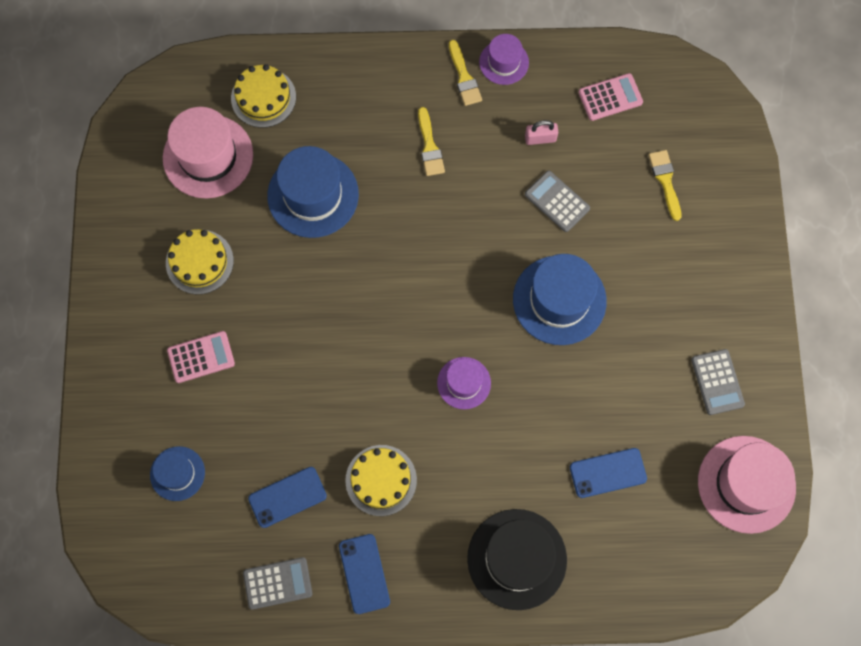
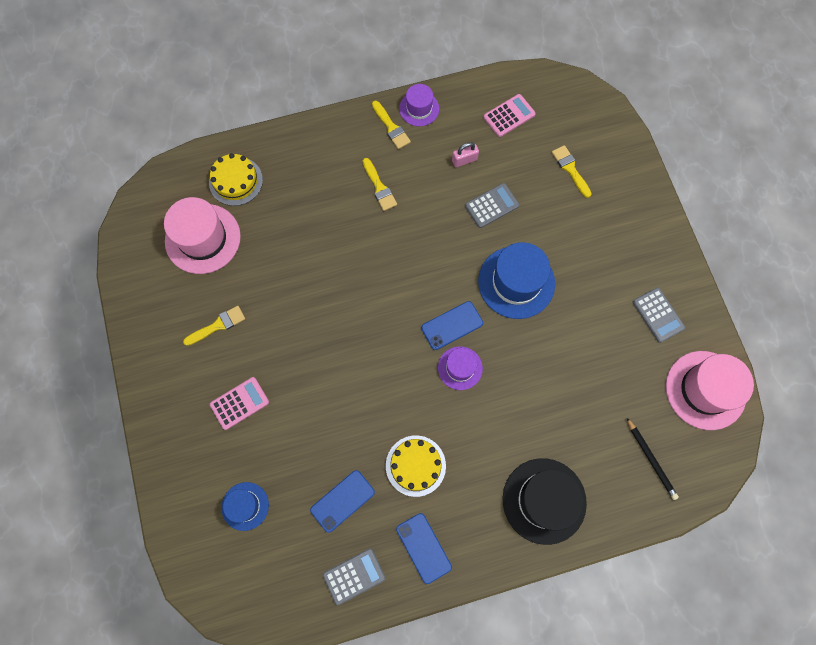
camera: 15 degrees left, 0 degrees up
(199, 262) = (218, 325): yellow cake -> yellow brush
(313, 195) = (296, 248): blue hat -> none
(557, 201) = (491, 206): grey calculator -> grey calculator turned 120 degrees clockwise
(608, 473) = (595, 410): blue phone -> blue phone (452, 325)
(656, 546) = (651, 459): none -> black pencil

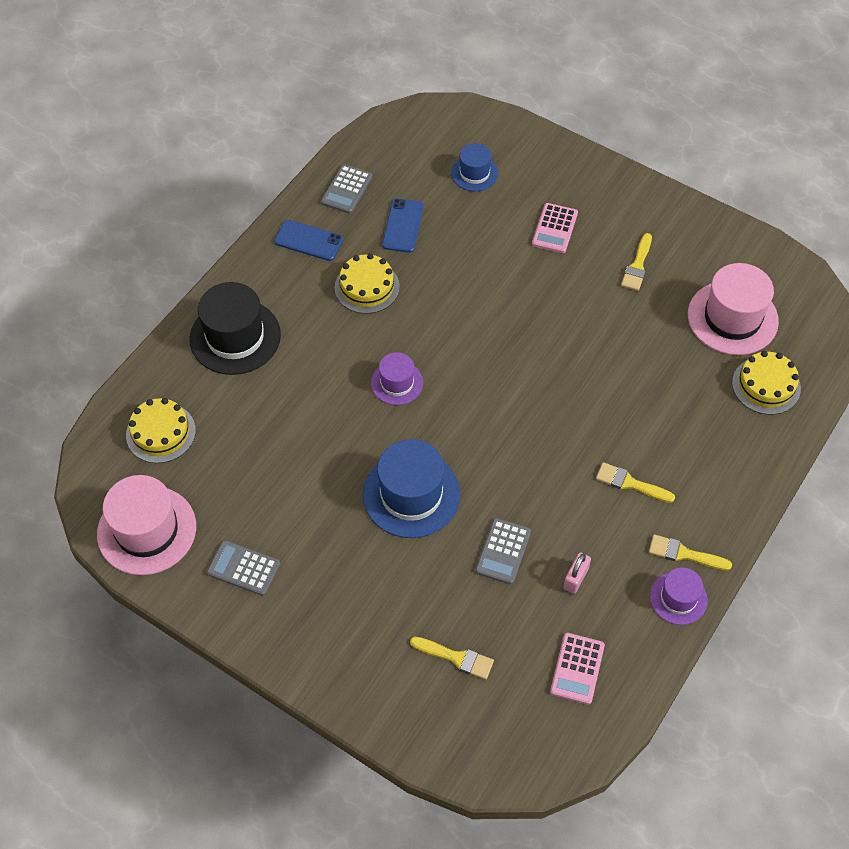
camera: 140 degrees right, 15 degrees down
(452, 325) = (437, 411): blue phone -> none
(651, 459) = (160, 433): black pencil -> yellow cake

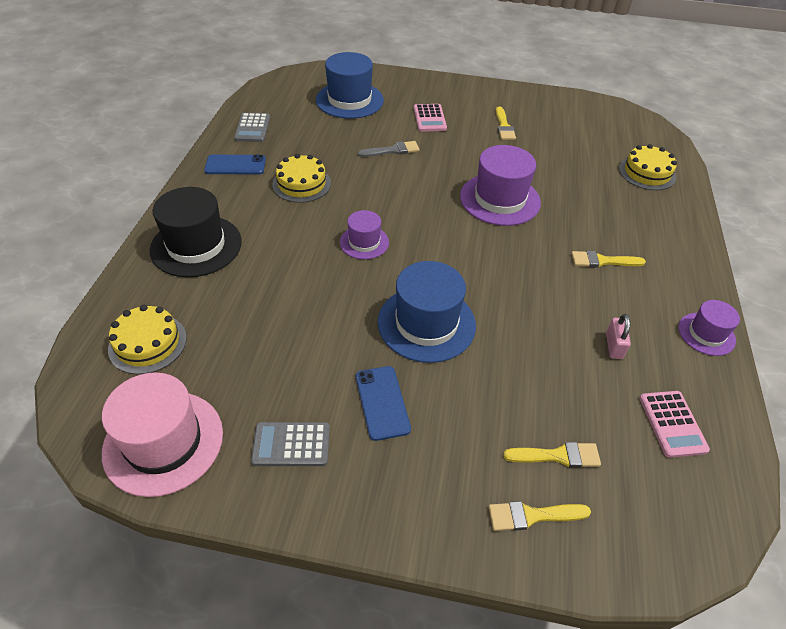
camera: 25 degrees left, 10 degrees down
(403, 226) = (311, 140): blue phone -> blue phone (382, 402)
(474, 173) = (349, 100): blue hat -> blue hat, size x1.78
(486, 267) = (392, 150): none -> grey brush
(503, 551) = (537, 344): grey calculator -> none
(568, 371) = (500, 199): none -> purple hat
(684, 554) = (683, 299): yellow brush -> yellow brush (532, 516)
(732, 318) = (592, 140): pink hat -> none

